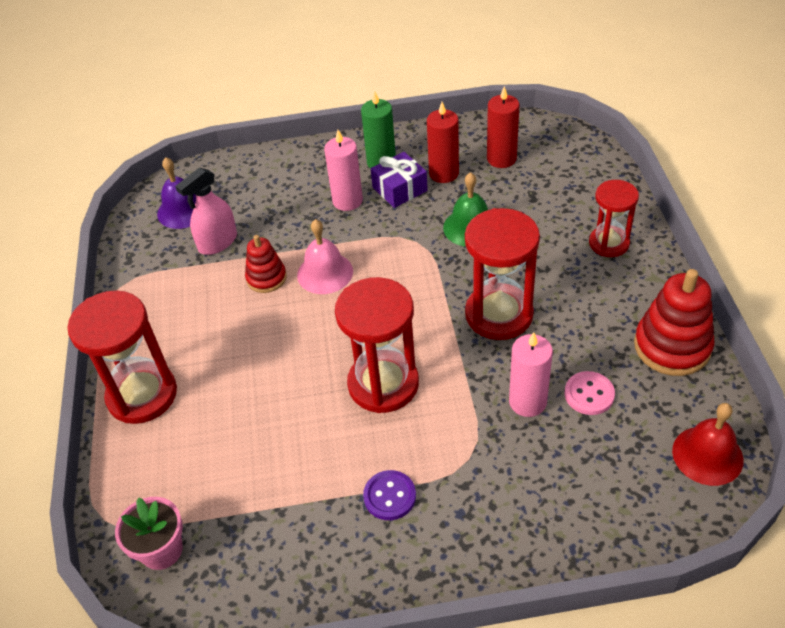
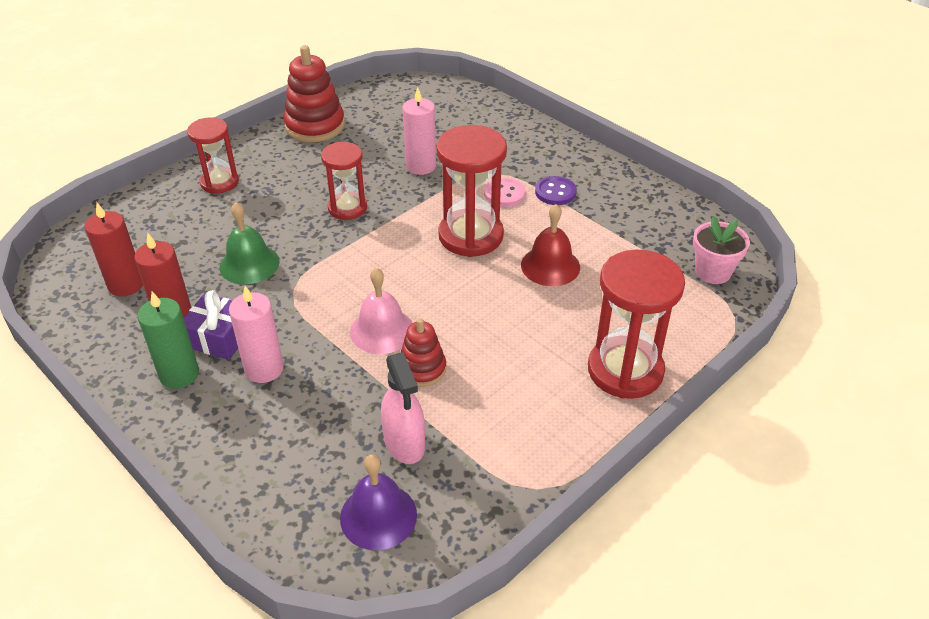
camera: 130 degrees left, 5 degrees down
(218, 242) = (404, 442): pink spray bottle -> pink spray bottle turned 60 degrees clockwise
(499, 314) = (347, 208): red hourglass -> red hourglass, size x0.62
(589, 394) = (389, 144): pink button -> pink button (504, 194)
(707, 455) = (396, 93): red bell -> red bell (550, 266)

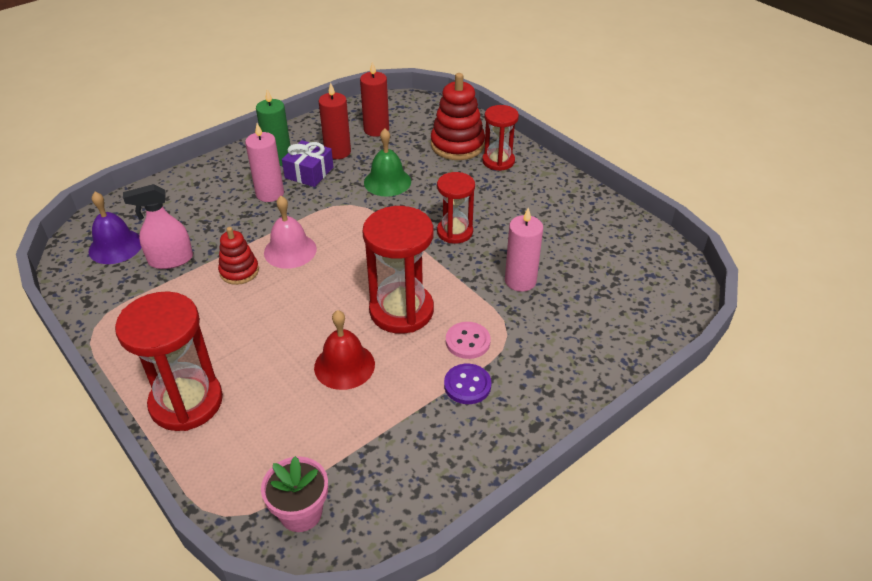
camera: 95 degrees right, 0 degrees up
(315, 126) = (590, 210): red stacking toy -> red stacking toy (457, 145)

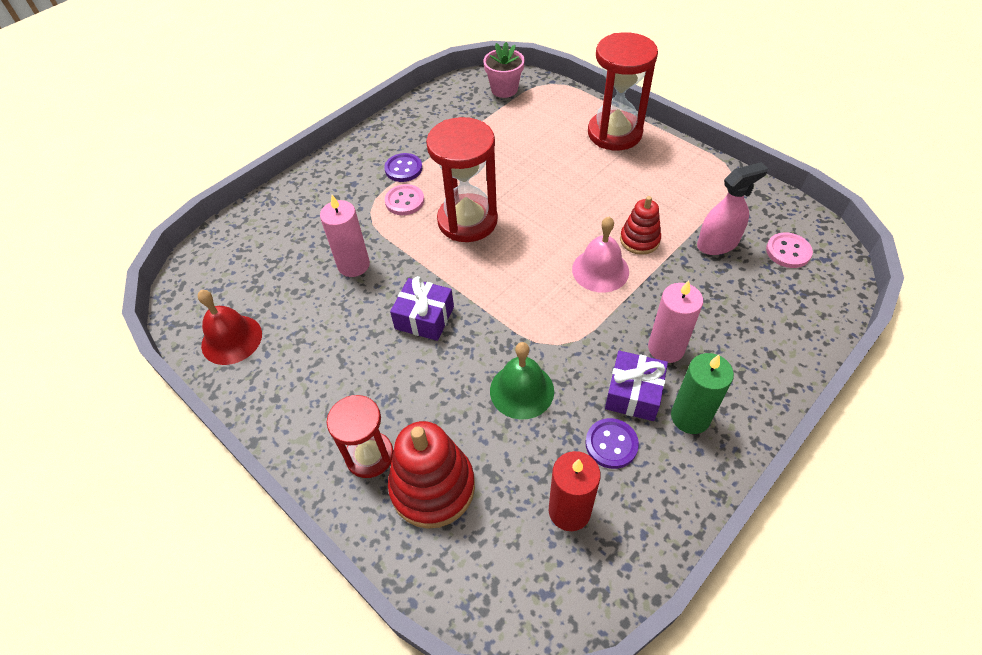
camera: 175 degrees right, 10 degrees up
(115, 246) = (788, 251): purple bell -> pink button
(337, 152) = (611, 444): red candle -> purple button
(344, 365) = (505, 171): red bell -> red bell (231, 339)
(455, 232) = (424, 318): red hourglass -> purple gift

